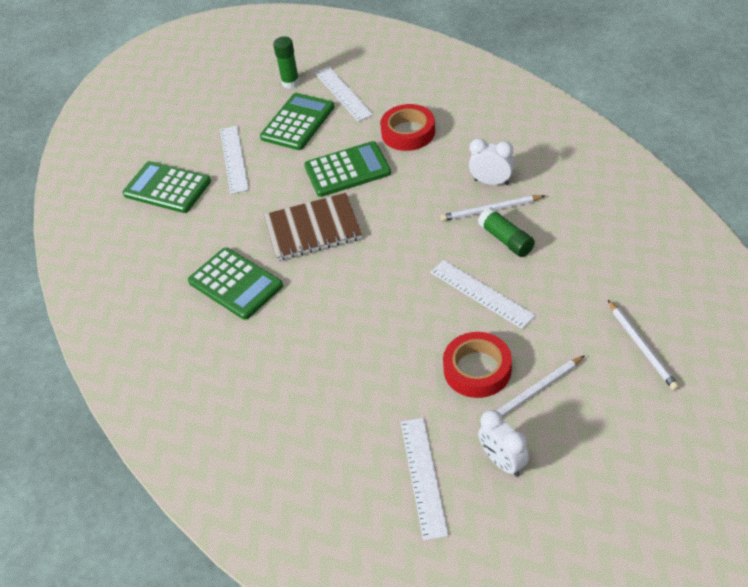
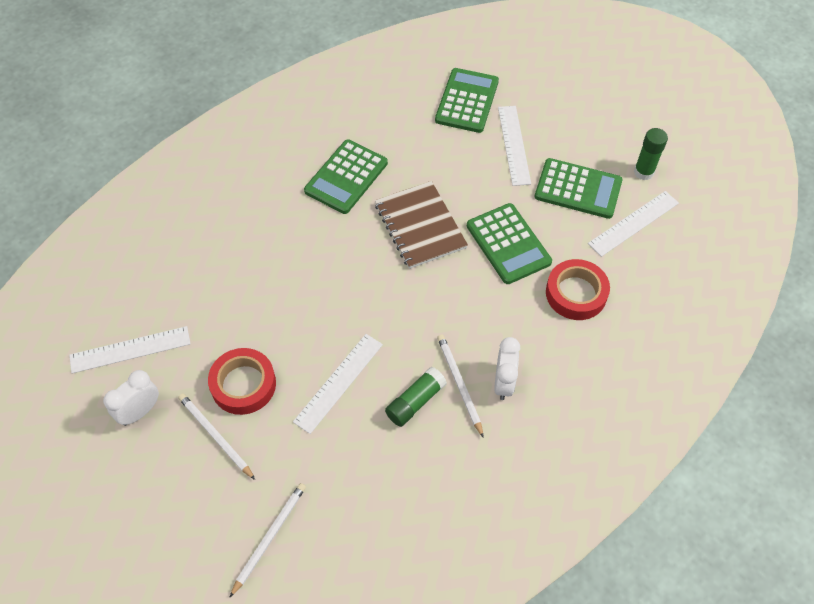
camera: 75 degrees right, 10 degrees up
(234, 159) = (514, 145): white ruler -> white ruler turned 75 degrees counterclockwise
(641, 346) = (269, 538): white pencil -> white pencil turned 150 degrees clockwise

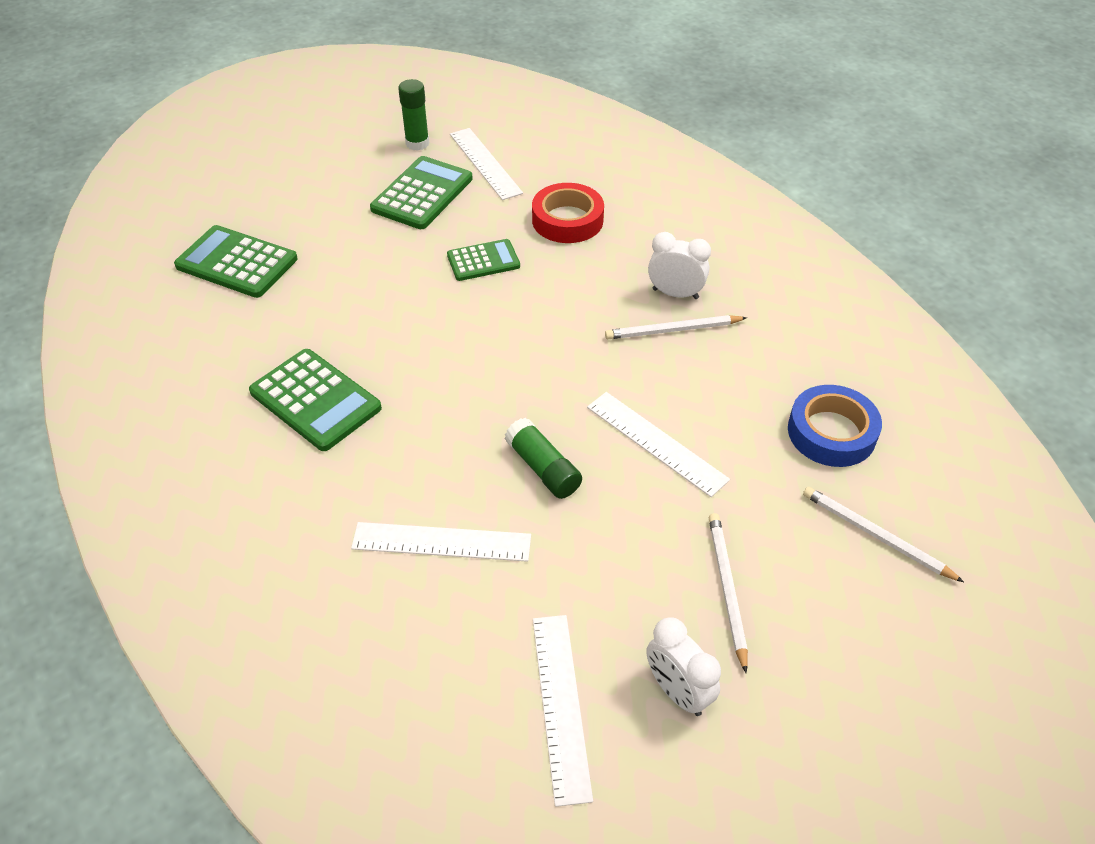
camera: 80 degrees left, 10 degrees down
(216, 436) = (727, 589): white pencil -> white pencil turned 120 degrees clockwise
(243, 384) = (646, 550): red tape -> none
(367, 507) = (831, 432): none -> blue tape
(415, 402) = (692, 372): green glue stick -> green glue stick (543, 468)
(420, 226) = (430, 334): brown notebook -> none
(508, 244) = (483, 261): green calculator -> green calculator, size x0.63
(514, 145) = (332, 233): white ruler -> white ruler (441, 542)

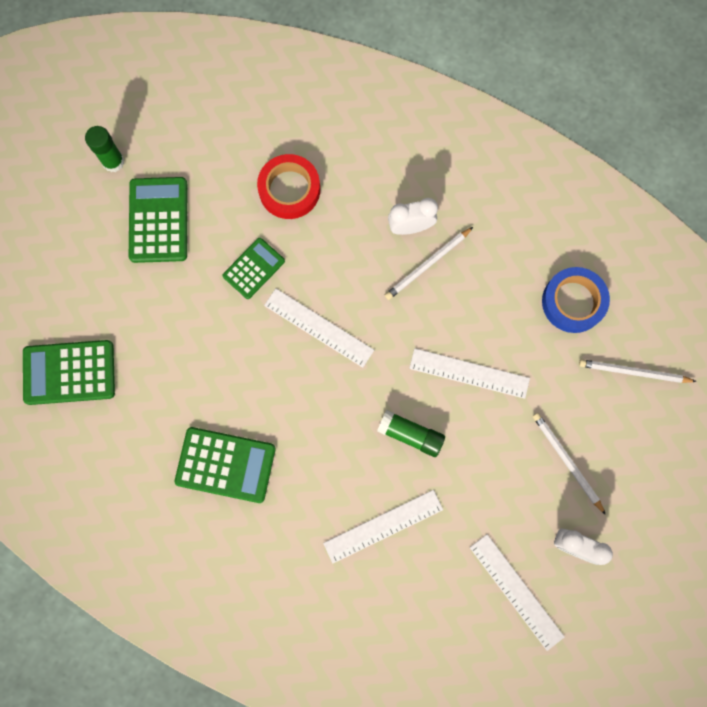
camera: 30 degrees left, 30 degrees up
(485, 163) = (185, 156): white ruler -> white ruler (319, 327)

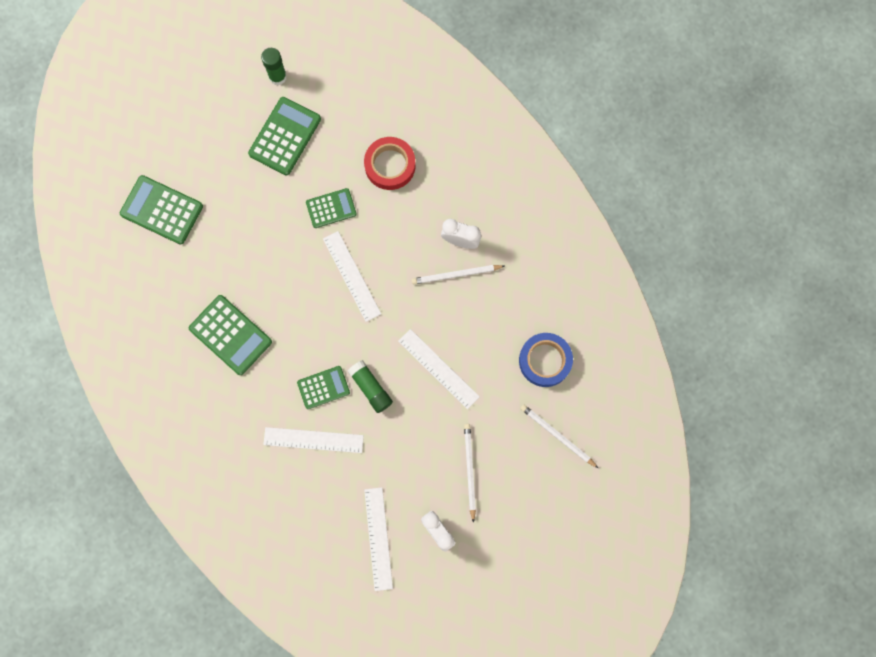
camera: 30 degrees right, 0 degrees up
(360, 463) = (323, 387): none -> green calculator

